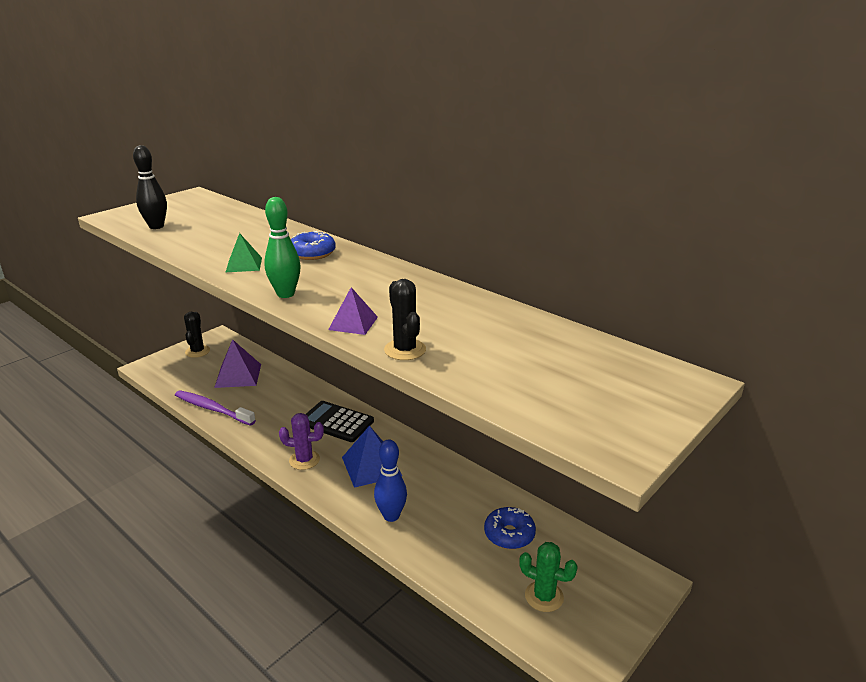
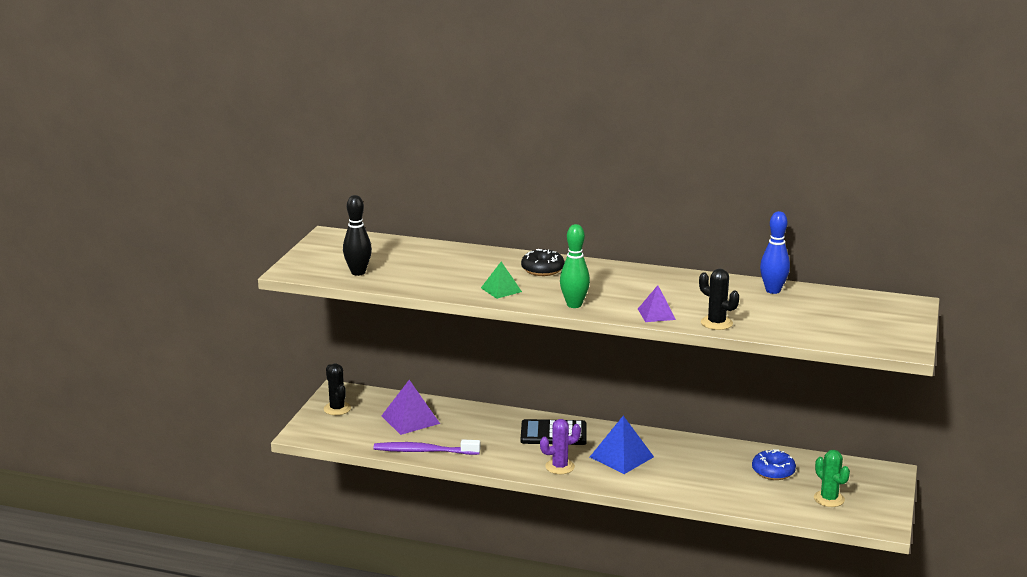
camera: 25 degrees left, 5 degrees down
(312, 253) = (542, 270): blue donut -> black donut
(391, 516) = (674, 484): blue bowling pin -> blue bowling pin (773, 290)
(544, 596) = (829, 499): green cactus -> green cactus turned 60 degrees clockwise

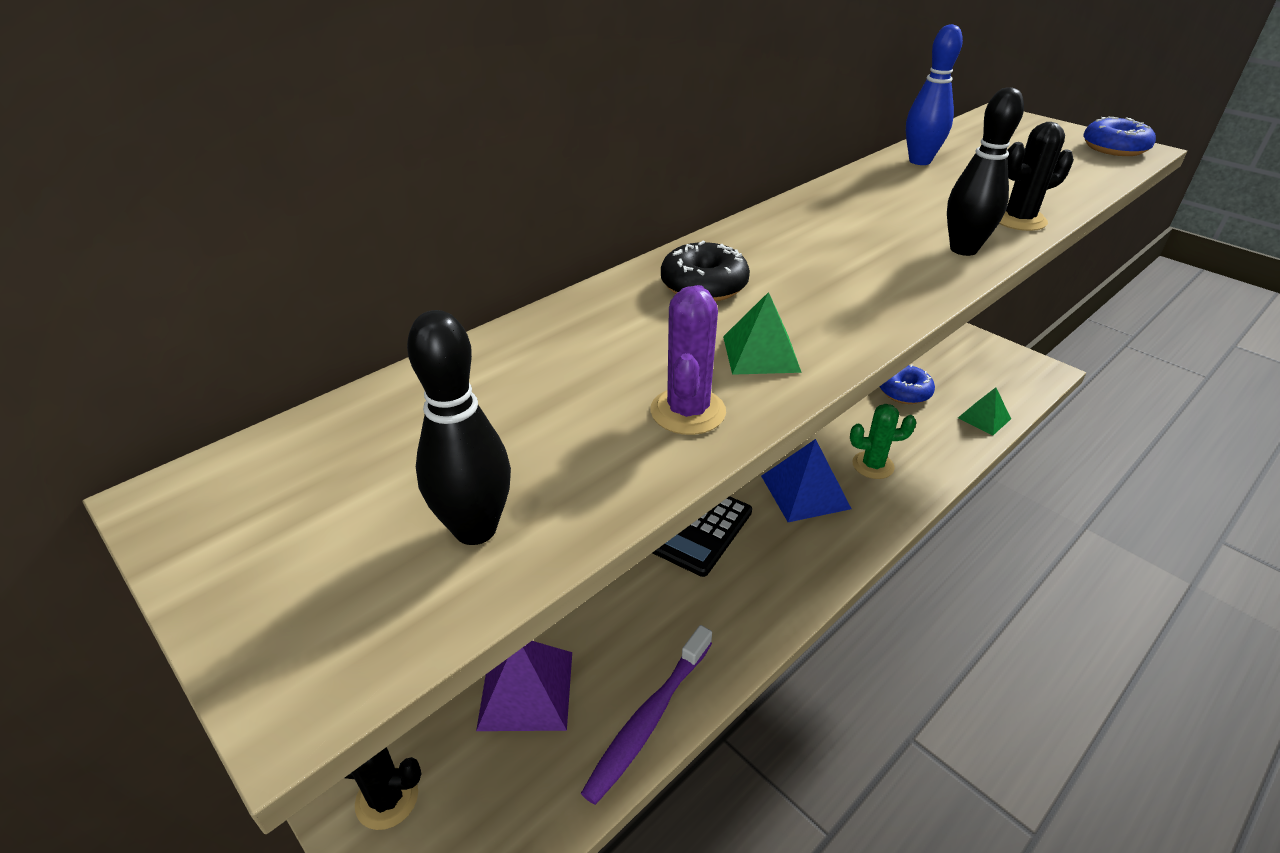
camera: 60 degrees left, 15 degrees up
(560, 467) = (798, 564): purple cactus -> purple cactus (688, 411)
(574, 305) = (885, 303): green bowling pin -> none
(656, 314) = (963, 249): purple pyramid -> black bowling pin
(781, 506) = (984, 418): none -> green pyramid
(829, 499) = (980, 381): green cactus -> green cactus (873, 465)
(893, 341) = (1114, 148): none -> blue donut

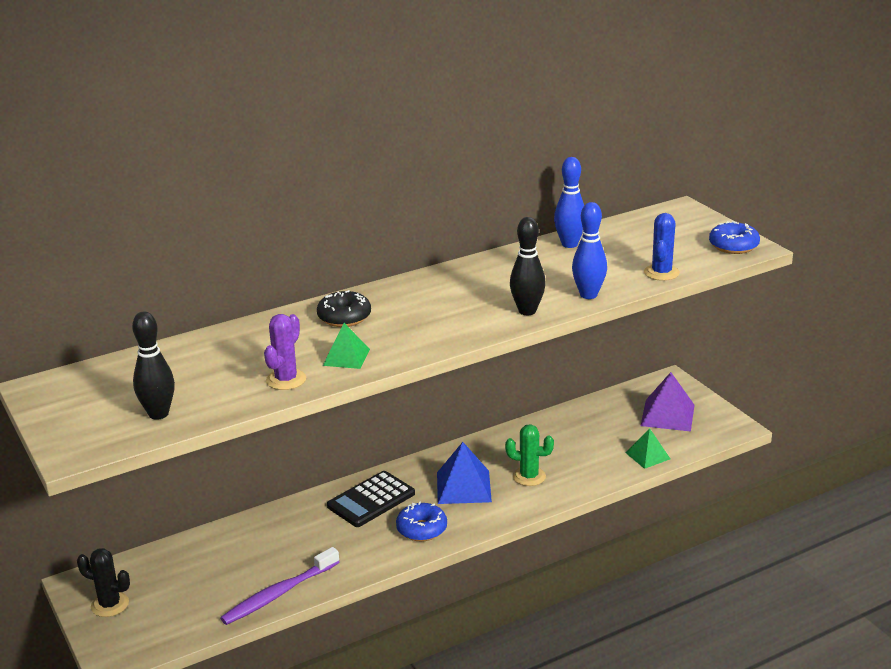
camera: 15 degrees right, 10 degrees down
(526, 690) = (210, 568): purple pyramid -> purple pyramid (667, 415)
(904, 392) = (595, 429): blue donut -> blue donut (421, 529)
(1019, 220) = (588, 295): black cactus -> blue bowling pin
(1073, 185) = (661, 273): none -> blue cactus

